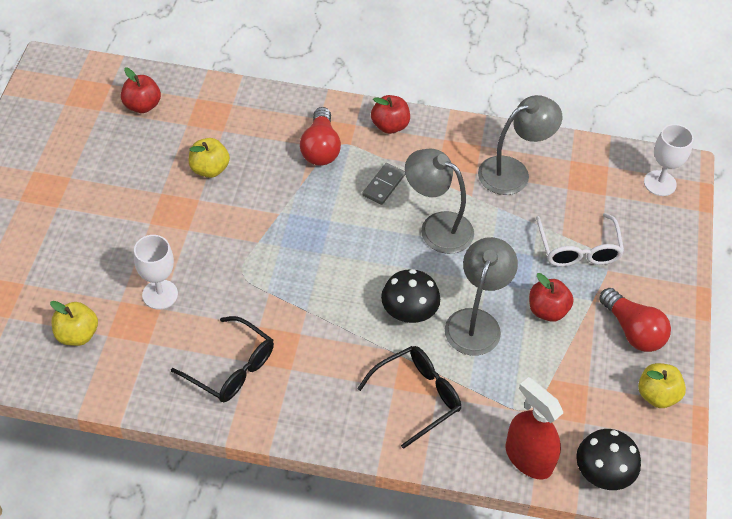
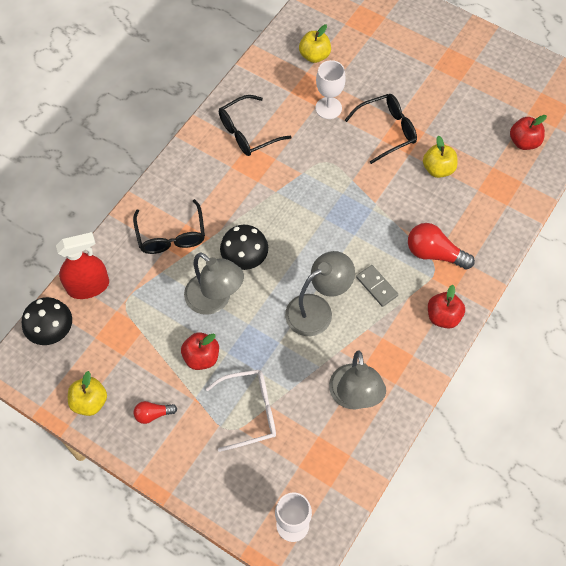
camera: 115 degrees right, 10 degrees up
(173, 228) = (386, 131): none -> black glasses
(578, 249) = (249, 411): white glasses -> white glasses turned 150 degrees clockwise
(633, 331) = (153, 414): red light bulb -> red light bulb, size x0.56

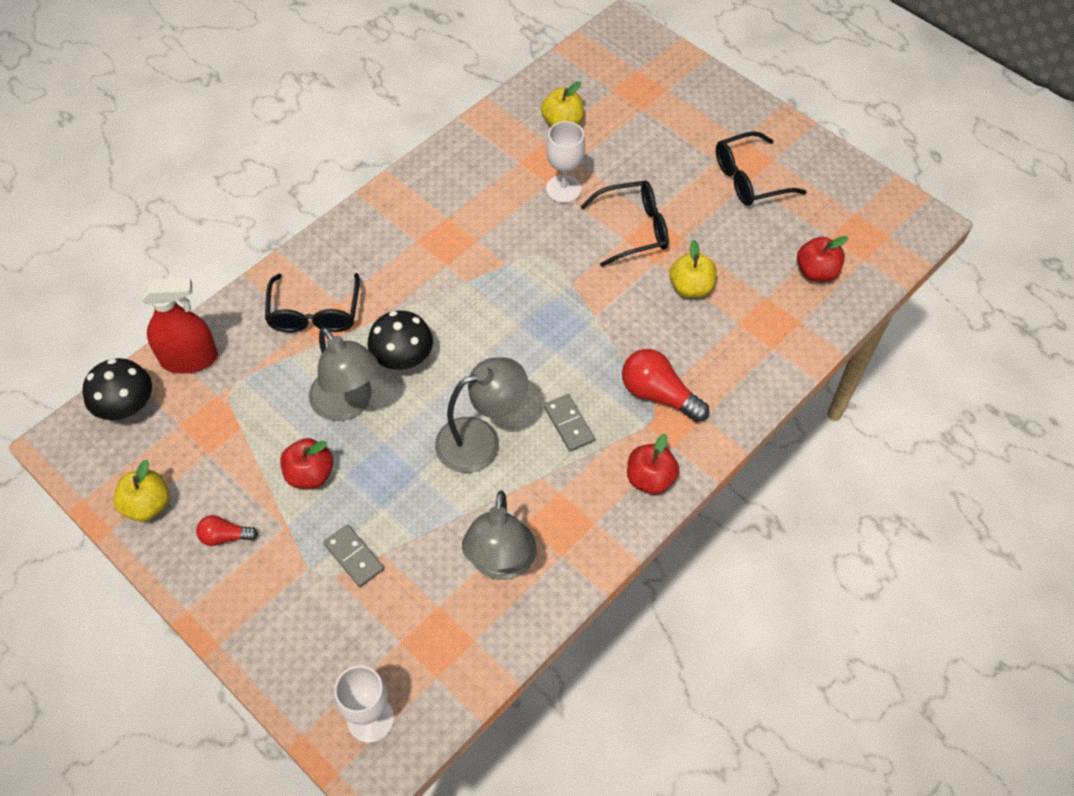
camera: 10 degrees right, 5 degrees down
(248, 132) = (450, 202): black glasses -> black glasses (749, 179)
(249, 411) = (354, 556): white glasses -> grey domino

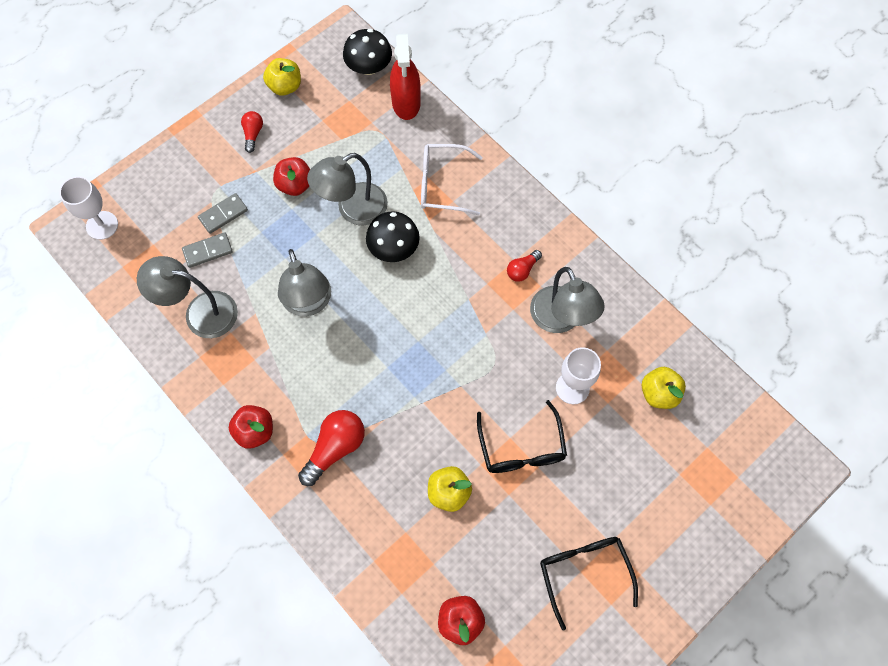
camera: 95 degrees right, 10 degrees up
(314, 313) = (442, 184): black glasses -> white glasses
(428, 233) = (522, 270): none -> red light bulb
(487, 199) = (560, 320): none -> grey lamp
(569, 424) = (315, 372): grey domino -> grey domino (208, 251)

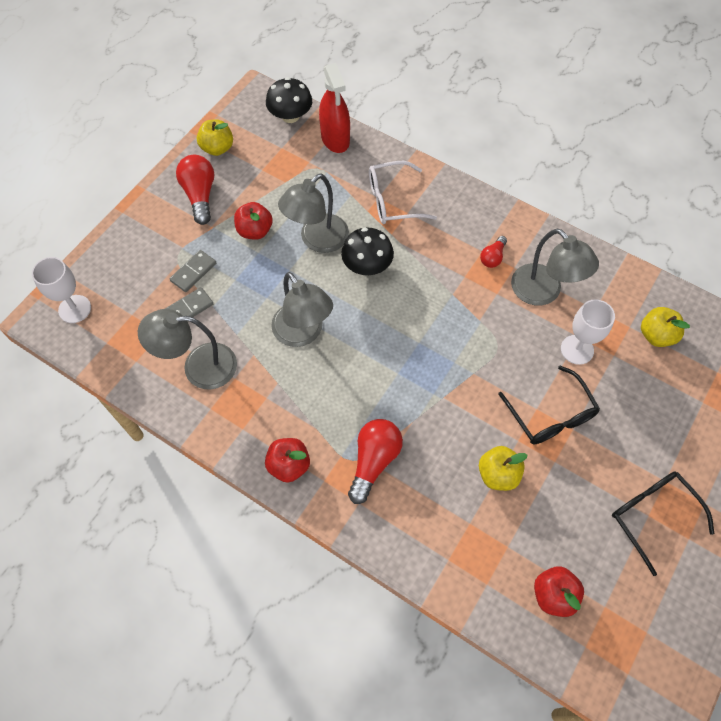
camera: 15 degrees left, 5 degrees down
(253, 134) = (200, 195): red light bulb -> red light bulb, size x1.77

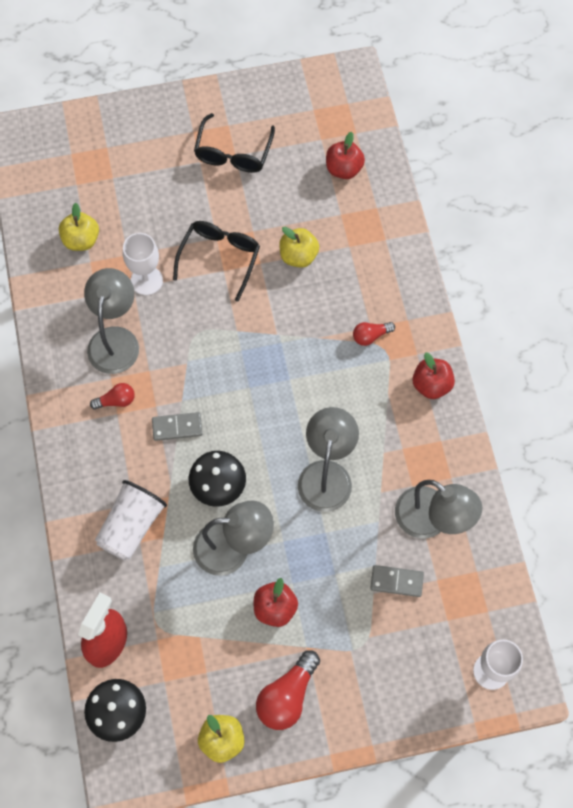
camera: 135 degrees left, 5 degrees up
(193, 272) = (363, 614): grey domino -> grey domino (177, 427)
(374, 461) = (370, 336): red light bulb -> red light bulb, size x0.56
(393, 200) = (131, 526): white glasses -> white cup

